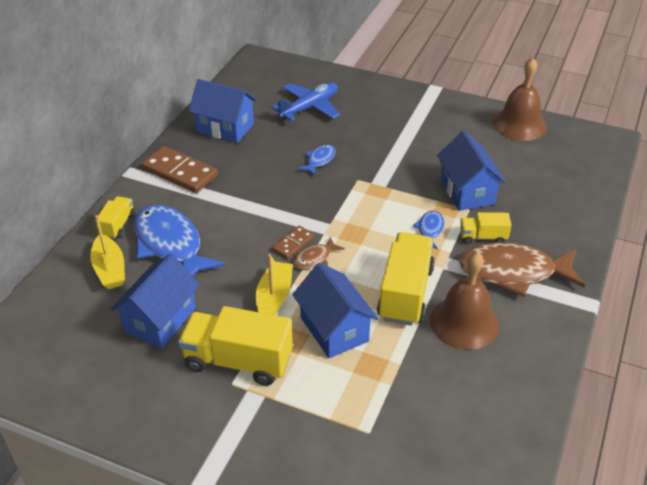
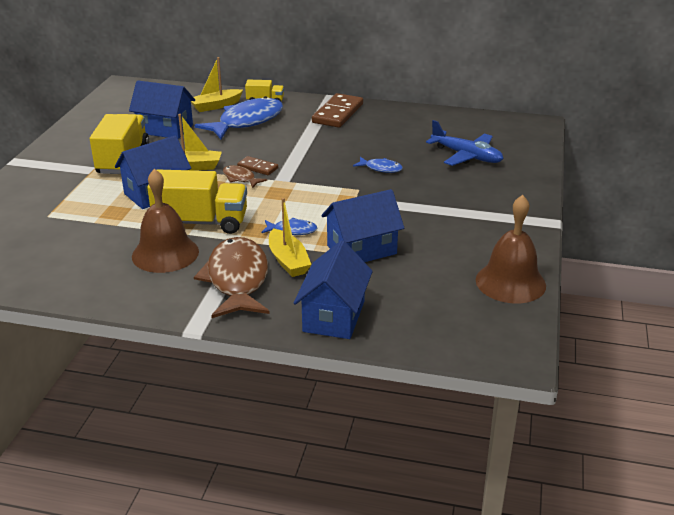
camera: 80 degrees right, 10 degrees down
(225, 128) = (410, 123): blue house -> blue house (334, 316)
(483, 237) = (288, 261): yellow truck -> yellow boat

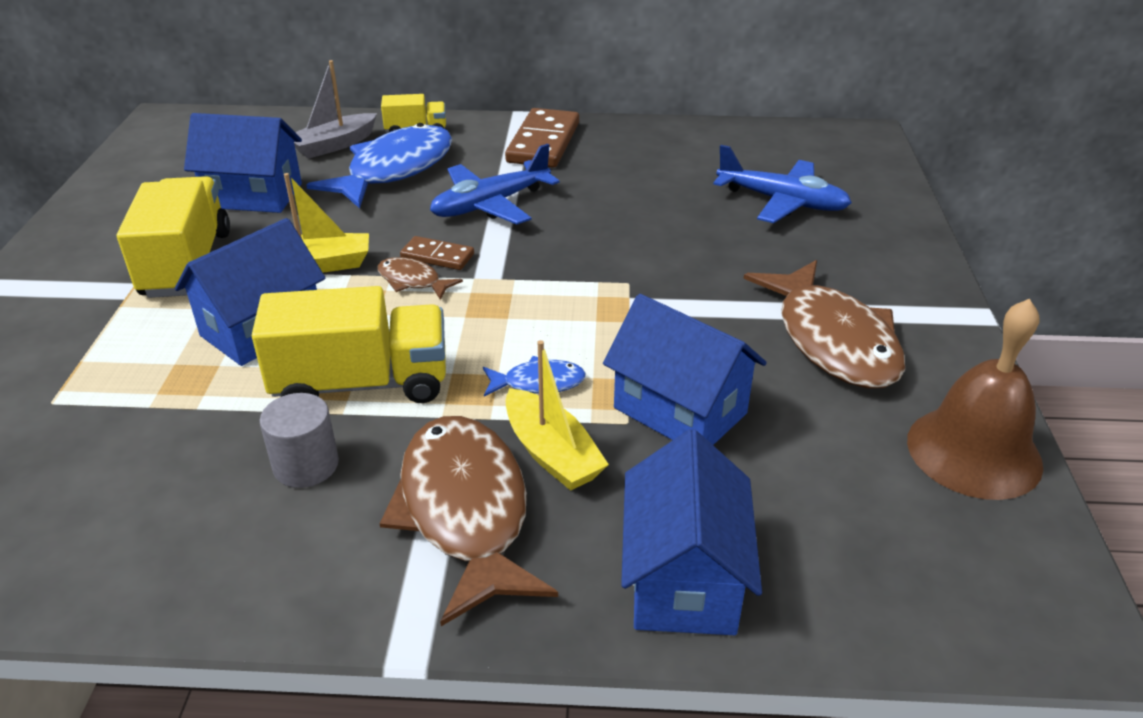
camera: 10 degrees left, 5 degrees up
(165, 253) = (306, 465): brown bell -> grey cylinder
(216, 106) = (334, 145): yellow boat -> grey boat
(295, 144) = (490, 205): none -> blue plane
(361, 250) = (680, 411): blue house -> blue house turned 75 degrees clockwise
(381, 168) = (651, 238): blue fish -> none
(460, 226) = (832, 340): none -> brown fish

